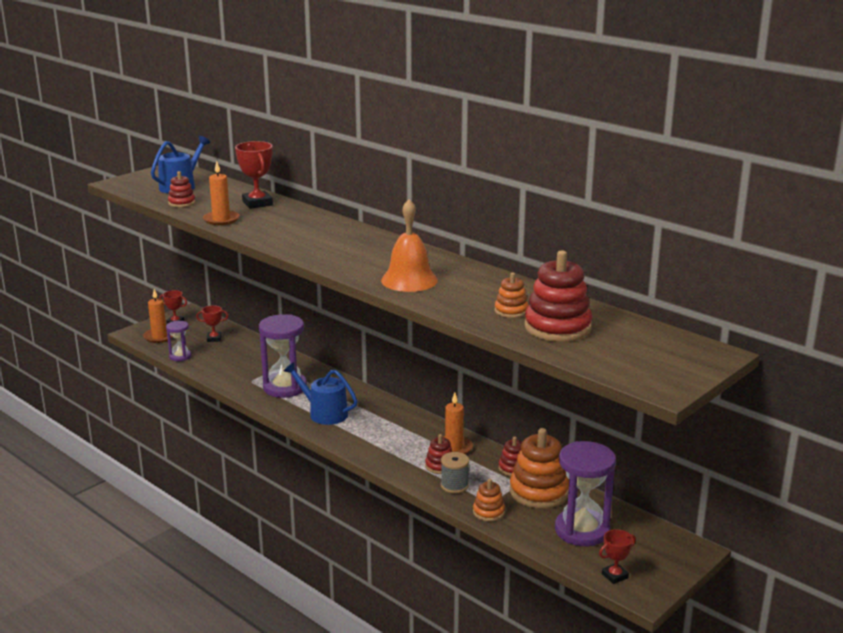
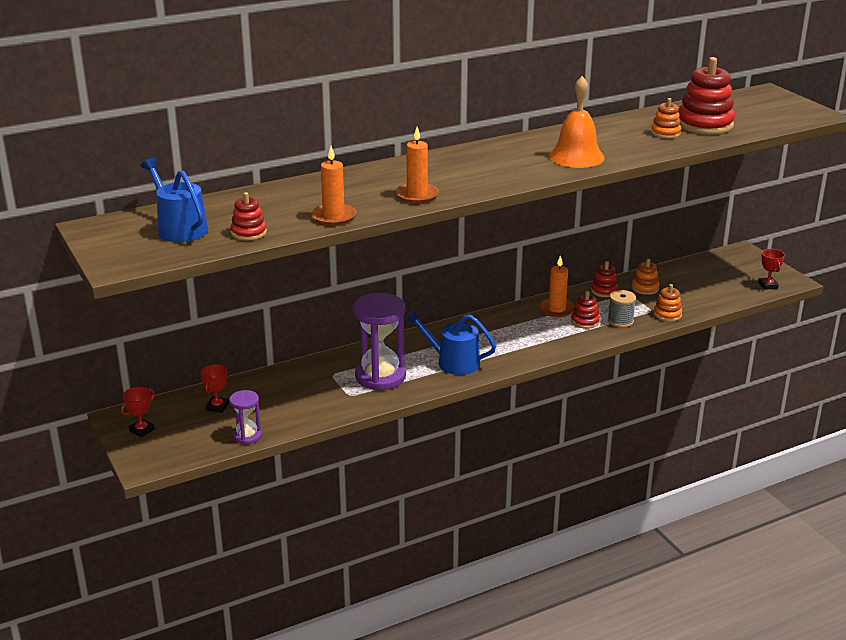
camera: 70 degrees left, 5 degrees up
(159, 337) = (175, 446): orange candle -> orange candle (417, 195)
(257, 203) = (294, 194): red trophy -> none
(324, 413) = (453, 362): blue watering can -> blue watering can turned 60 degrees clockwise
(539, 492) = (645, 288): orange stacking toy -> orange stacking toy, size x0.52
(582, 530) = (706, 284): purple hourglass -> none

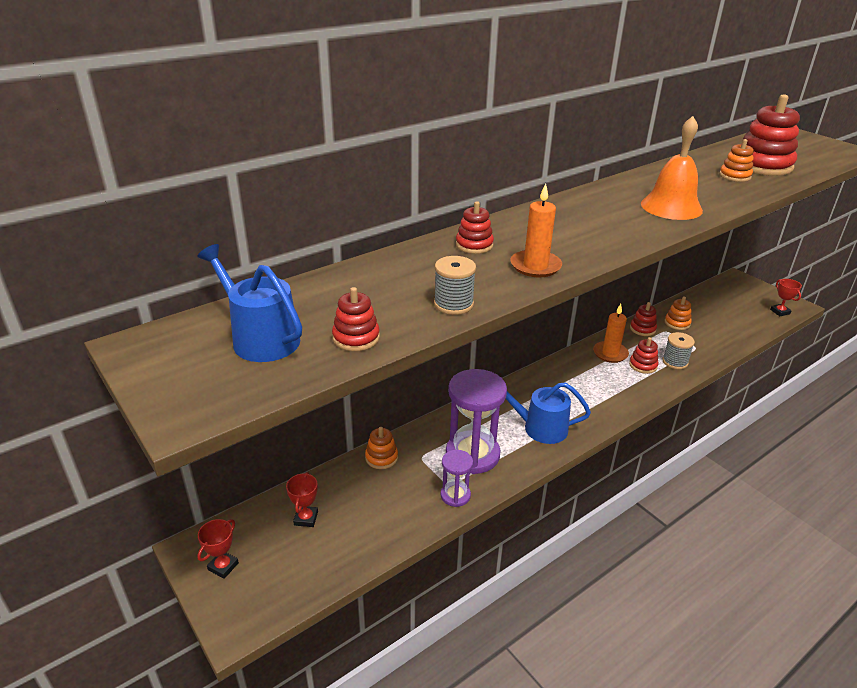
camera: 10 degrees left, 5 degrees up
(247, 436) = (351, 560): purple hourglass -> purple hourglass (455, 495)
(333, 217) = (453, 304): orange candle -> grey spool
(375, 177) = (474, 245): none -> red stacking toy
(667, 314) = (712, 351): orange stacking toy -> orange stacking toy (381, 457)

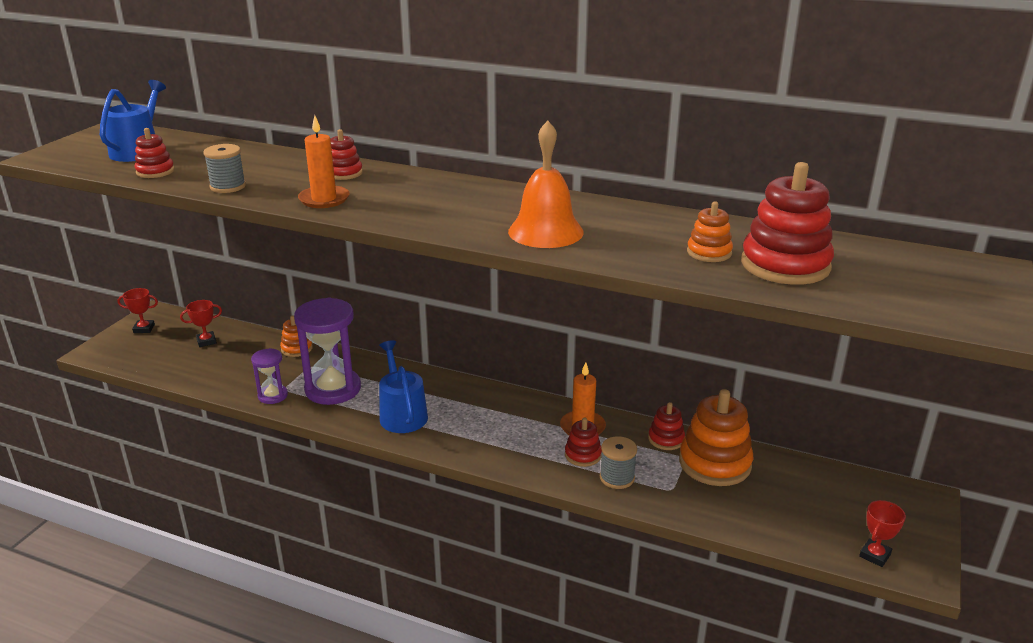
camera: 60 degrees right, 5 degrees down
(677, 323) = (714, 463): orange stacking toy -> orange stacking toy, size x1.91

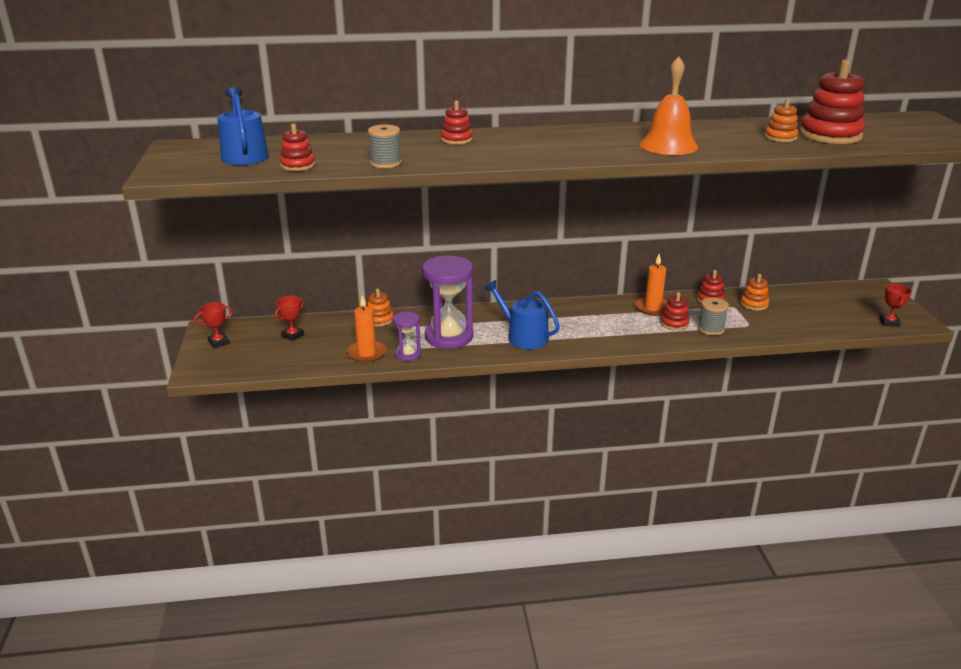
camera: 30 degrees left, 0 degrees up
(324, 199) = (480, 157): orange candle -> orange candle (367, 353)
(714, 463) = (754, 304): orange stacking toy -> orange stacking toy, size x0.52

